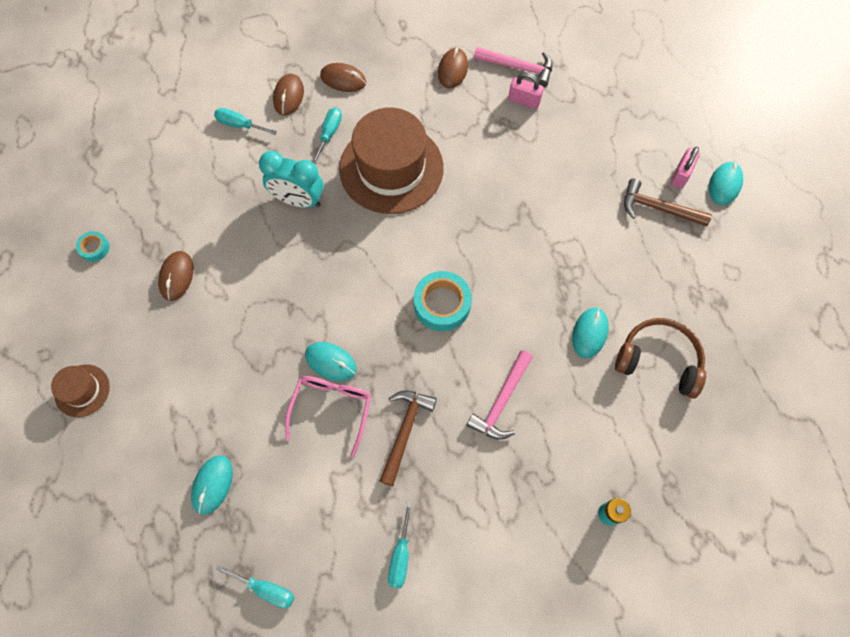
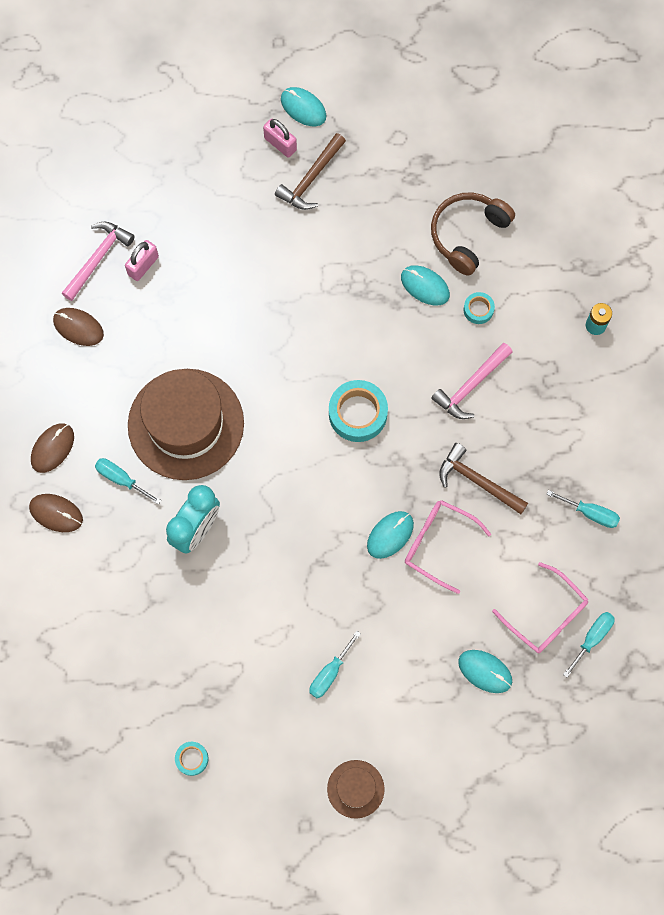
camera: 75 degrees left, 5 degrees up
(176, 276) = (252, 674): brown mouse -> none
(239, 125) = (78, 575): turquoise screwdriver -> turquoise screwdriver (329, 673)
(281, 534) = (546, 616): none -> pink glasses
(501, 401) = (471, 386): pink hammer -> pink hammer turned 90 degrees clockwise
(583, 389) = (478, 309): none -> turquoise tape

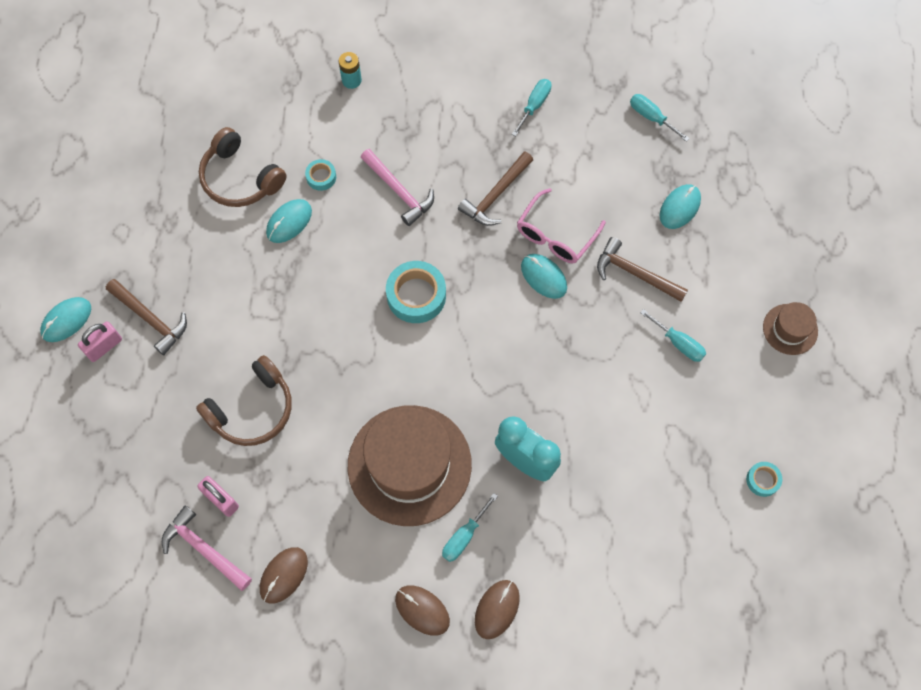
camera: 85 degrees left, 5 degrees down
(229, 280) = (252, 410): none -> brown headphones
(403, 626) = (635, 273): none -> brown hammer
(546, 616) = (629, 151): pink glasses -> none

